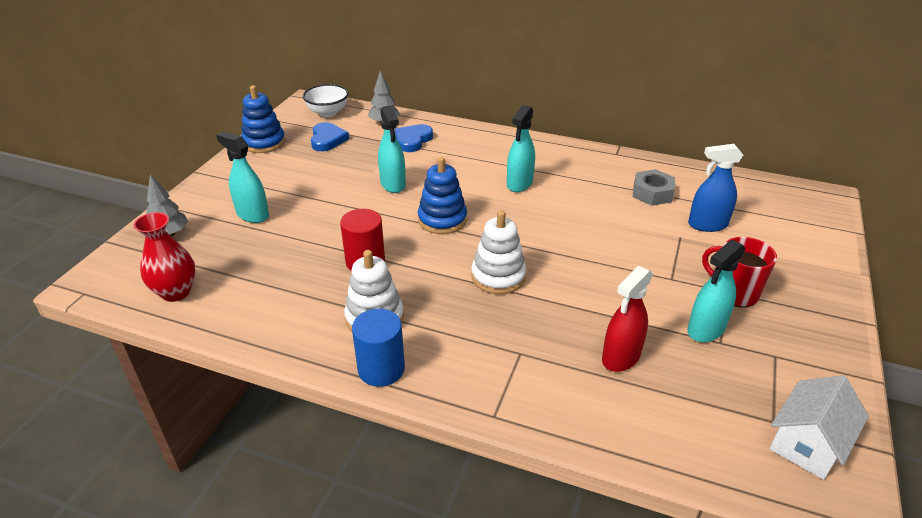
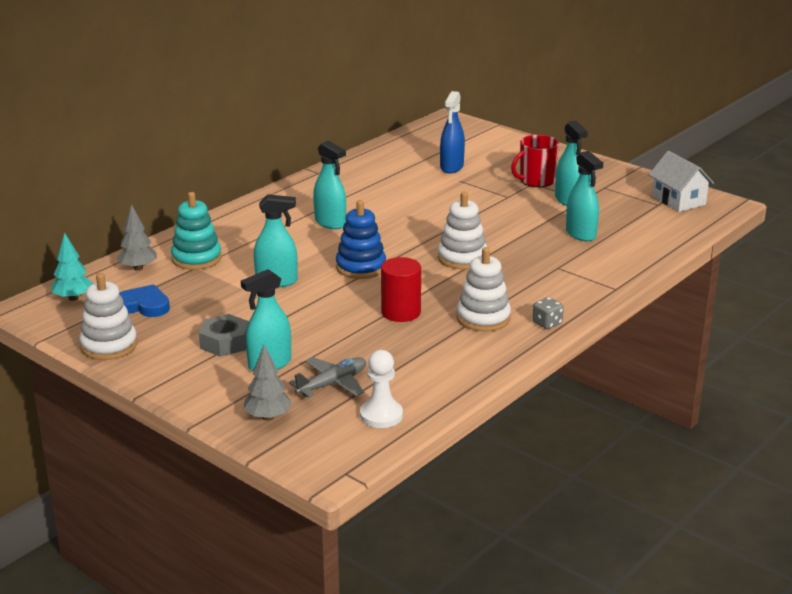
camera: 70 degrees left, 10 degrees down
(176, 292) = (381, 415): red vase -> white pawn
(226, 253) = (332, 384): none -> grey plane
(264, 143) = (109, 346): blue stacking toy -> white stacking toy
(328, 112) = (73, 298): white bowl -> turquoise tree
(381, 369) = (547, 323): blue cylinder -> grey dice
(413, 140) = (196, 258): blue heart -> turquoise stacking toy
(621, 357) = (581, 234): red spray bottle -> turquoise spray bottle
(652, 193) = (393, 174): grey nut -> grey nut (225, 342)

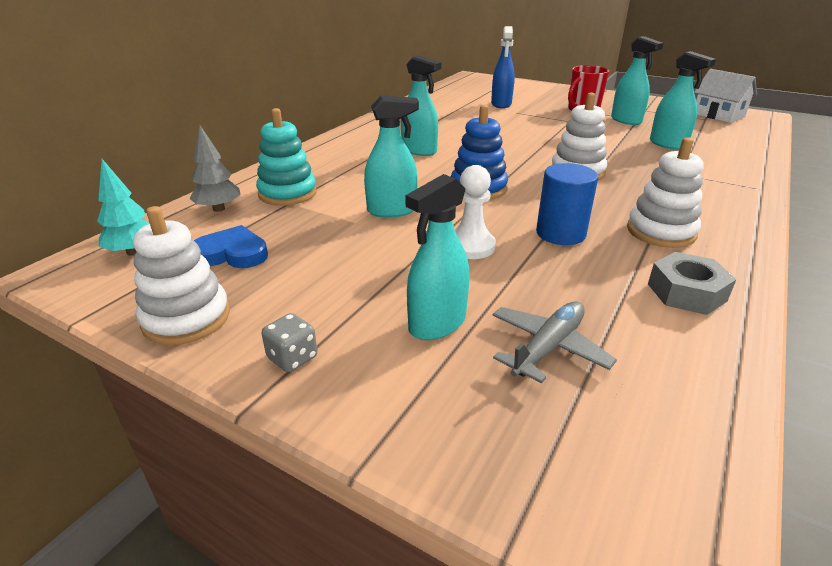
camera: 10 degrees left, 5 degrees up
(225, 342) = (358, 295): grey nut -> grey nut (686, 292)
(268, 417) = (484, 429): grey tree -> none
(381, 415) = (664, 400): white pawn -> white pawn (470, 246)
(401, 312) = (560, 233): red cylinder -> blue cylinder
(547, 323) = (738, 231): grey dice -> grey dice (292, 358)

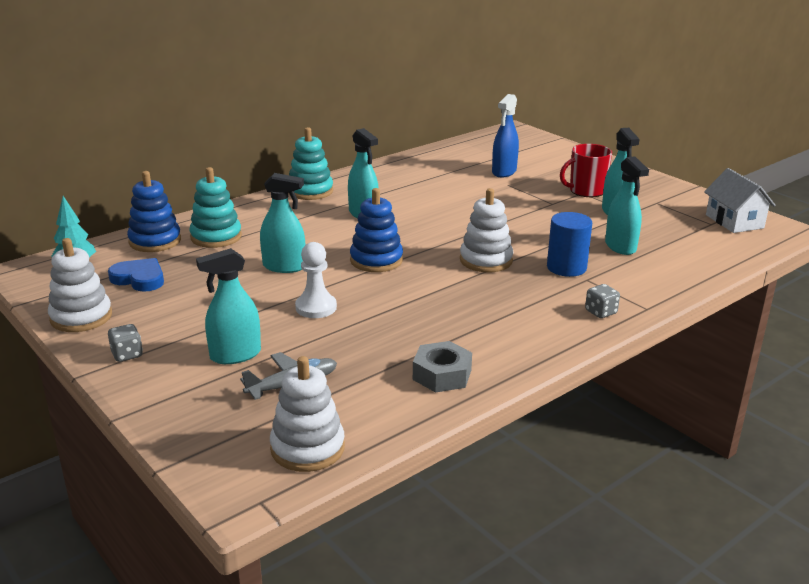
camera: 20 degrees right, 5 degrees down
(219, 209) = (155, 241): grey tree -> blue stacking toy
(347, 139) = (310, 191): none -> turquoise stacking toy
(560, 233) = (400, 312): blue cylinder -> blue cylinder (566, 267)
(661, 232) = (488, 327): white stacking toy -> white stacking toy (307, 448)
(733, 199) = (600, 312): none -> grey dice

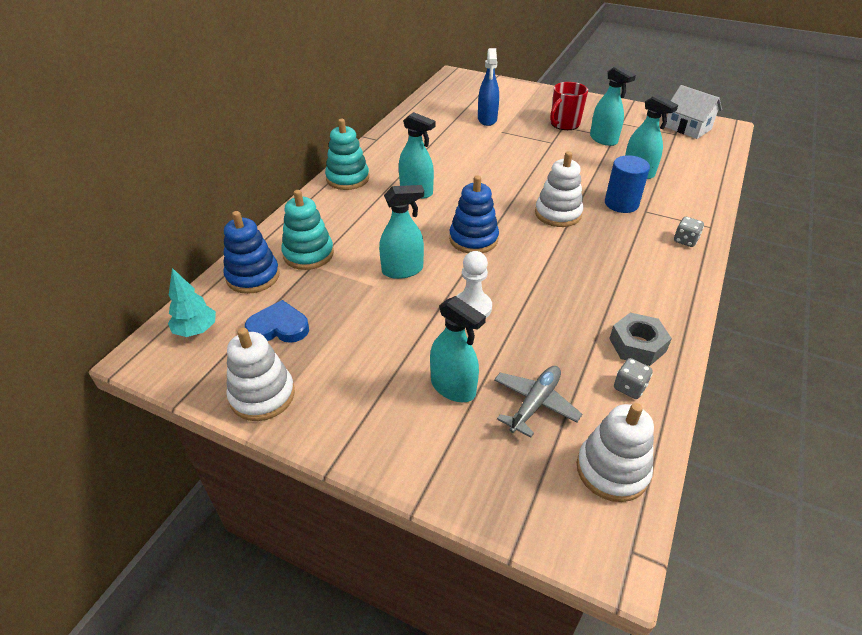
camera: 25 degrees left, 15 degrees up
(127, 354) = (352, 425): grey dice -> grey dice (629, 387)
(235, 355) = (453, 387): turquoise spray bottle -> turquoise spray bottle turned 90 degrees counterclockwise

